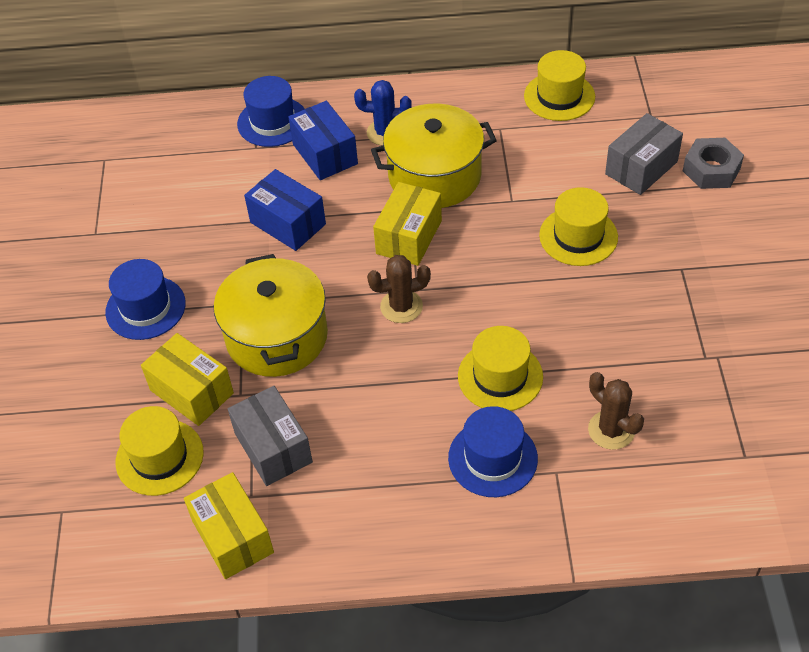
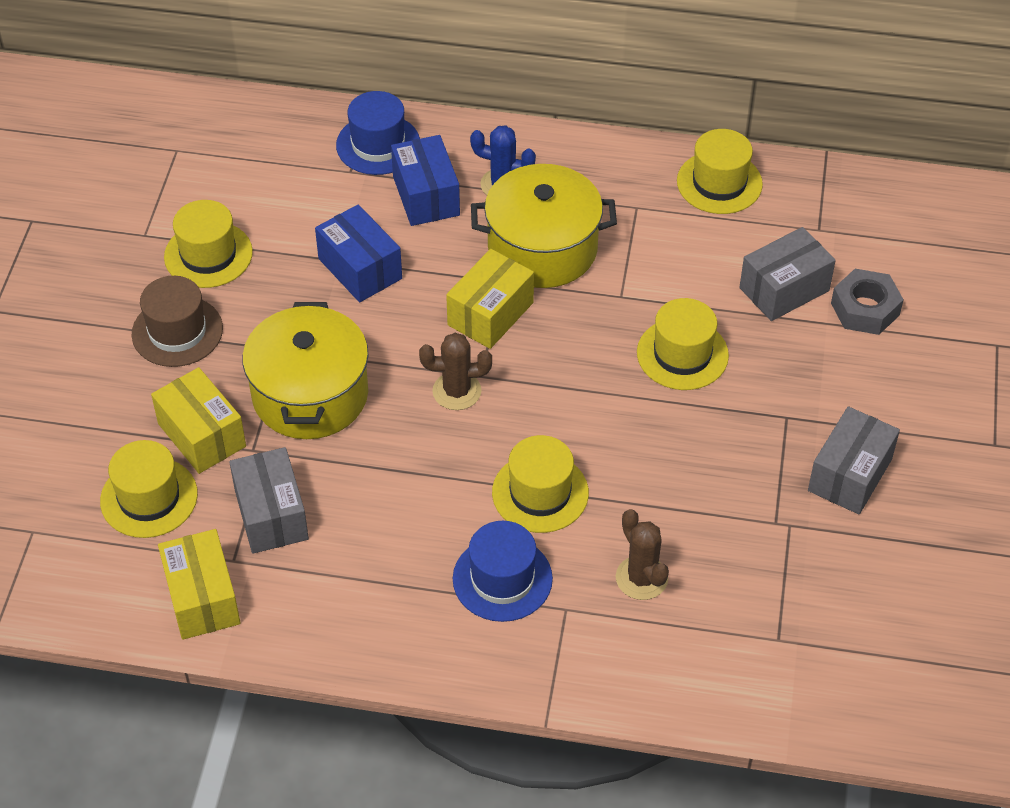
camera: 10 degrees right, 0 degrees up
(145, 308) = (177, 331): blue hat -> brown hat
(155, 238) = (208, 254): none -> yellow hat
(750, 304) = (849, 475): none -> grey box

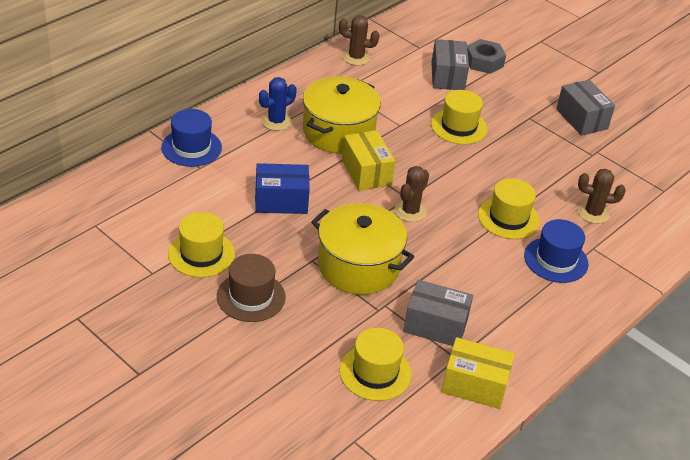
camera: 60 degrees left, 10 degrees down
(201, 435) = (346, 326): yellow box -> none
(426, 196) = (253, 150): blue box -> none
(719, 183) = (356, 57): yellow hat -> brown cactus

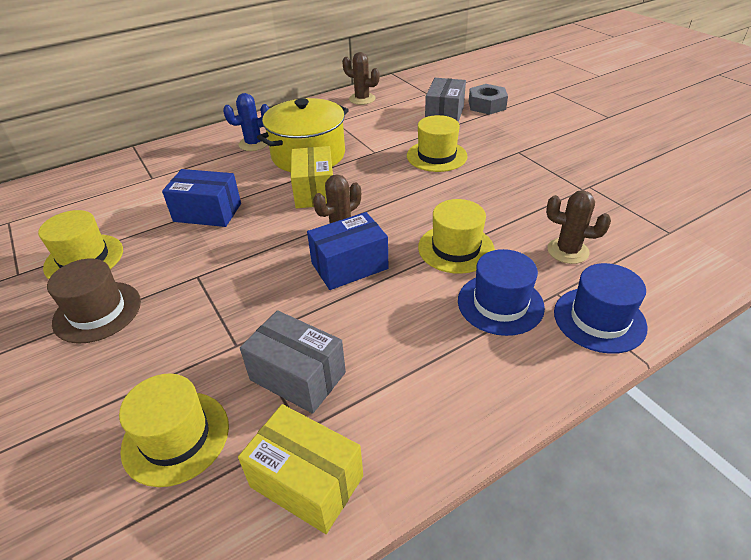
camera: 20 degrees right, 0 degrees up
(191, 147) = (158, 161): blue hat -> blue hat (599, 319)
(358, 266) = (245, 288): yellow pot -> none
(431, 240) = (349, 266): none -> blue box
(581, 119) = (578, 155): grey box -> none

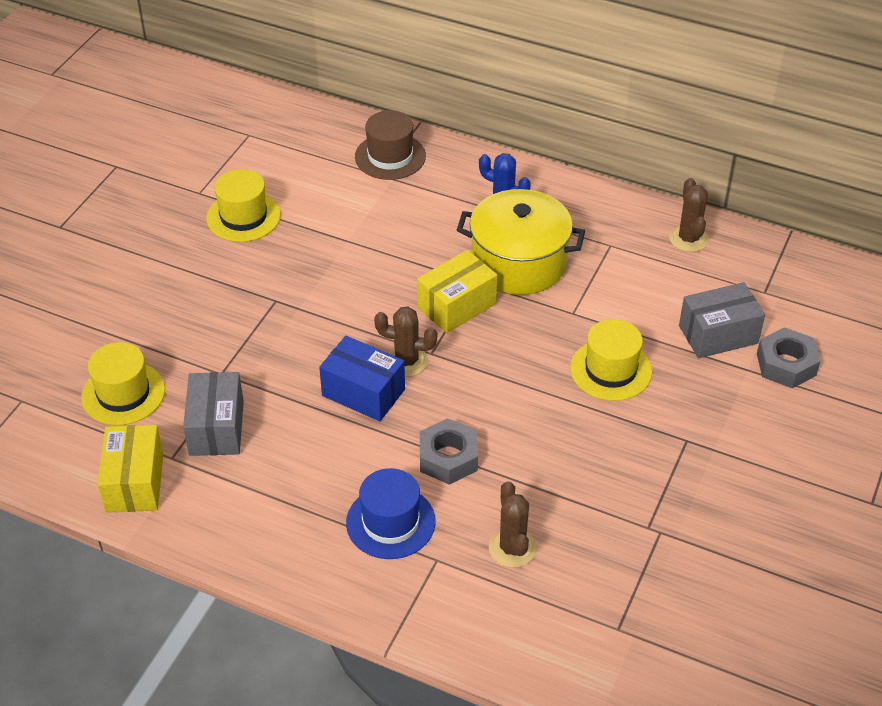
camera: 55 degrees right, 5 degrees up
(97, 311) = (196, 270): brown hat -> brown hat (390, 156)
(207, 212) = (361, 250): blue box -> none
(456, 248) = (448, 458): yellow hat -> grey nut
(599, 319) = (421, 602): blue hat -> none

